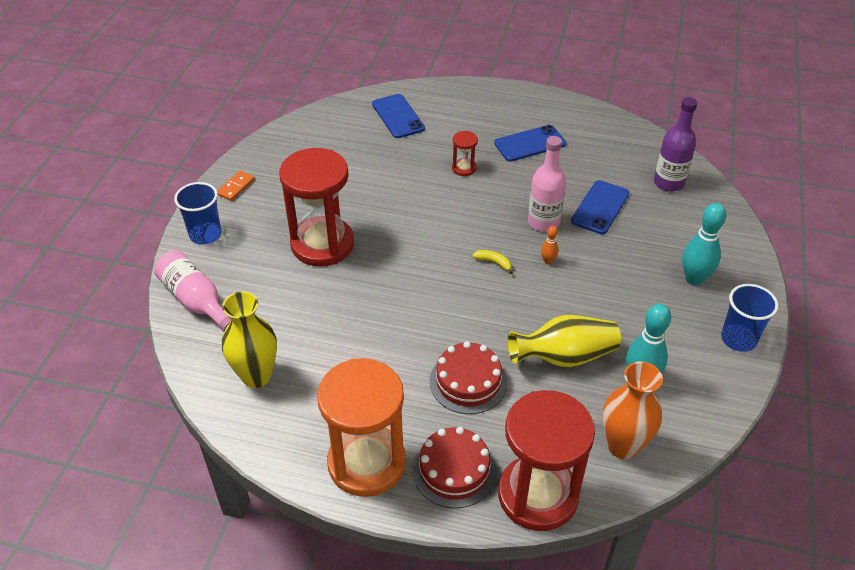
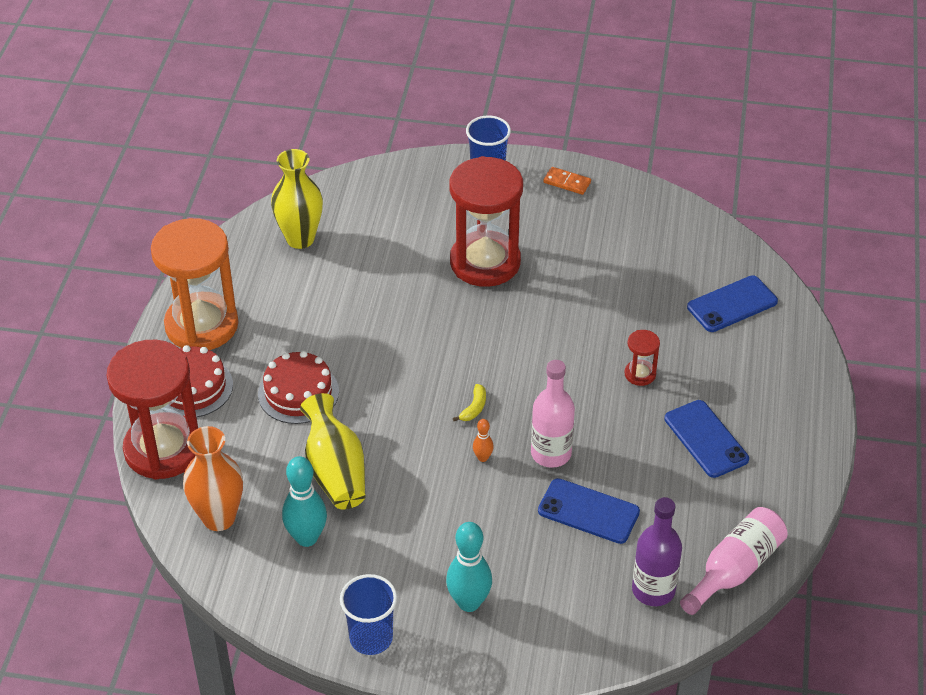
camera: 85 degrees right, 0 degrees up
(196, 300) = (393, 182): pink bottle -> pink bottle (735, 569)

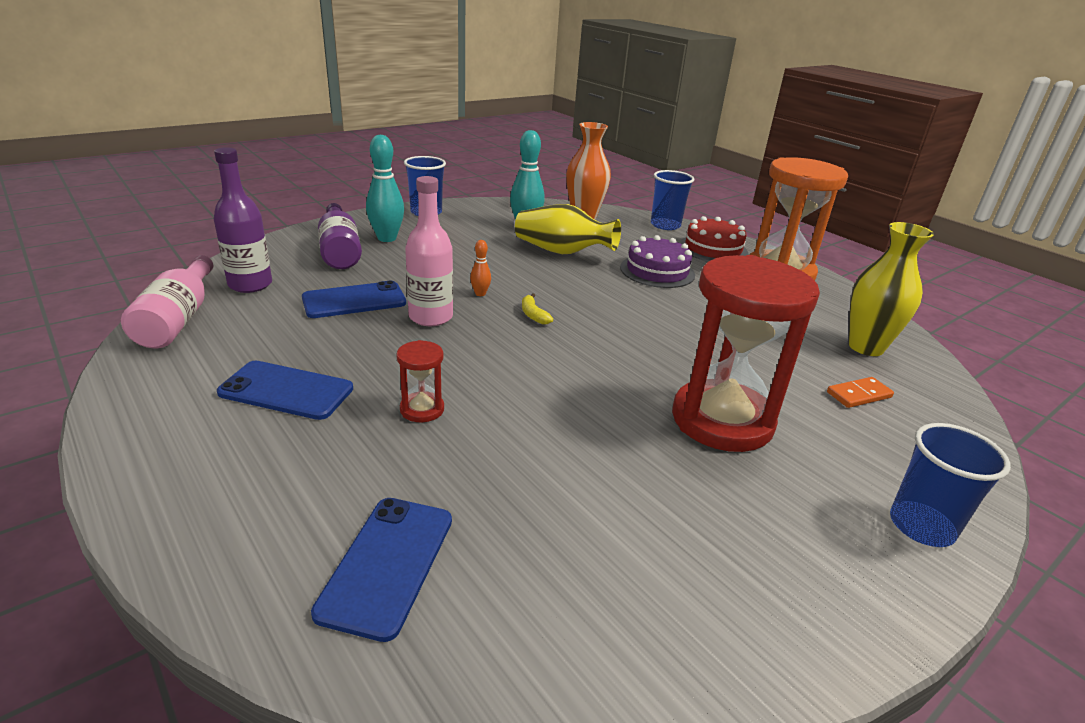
camera: 130 degrees right, 15 degrees down
(163, 449) = (665, 225): red hourglass -> blue cup
(298, 393) = (657, 271): red cake -> purple cake
(534, 605) = (340, 250): none -> purple bottle
(567, 182) = (841, 593): orange domino -> orange domino (858, 395)

